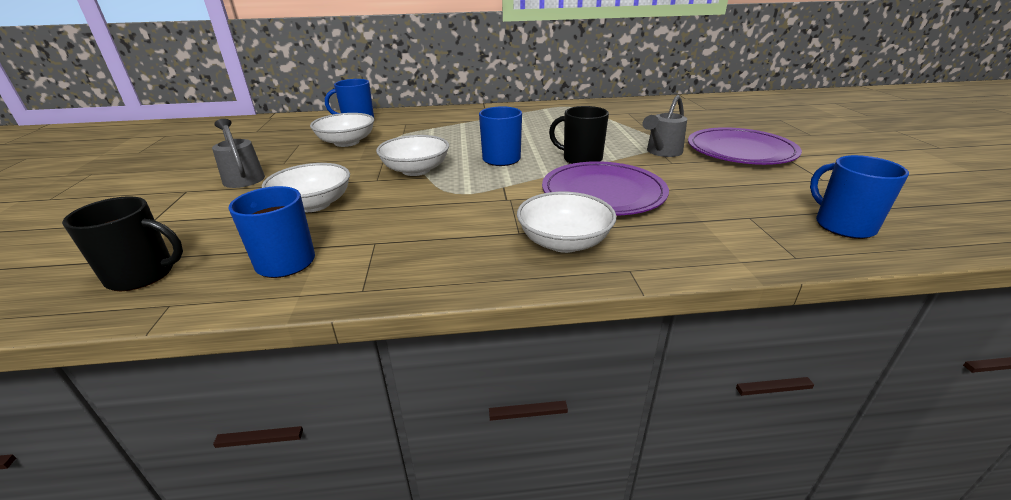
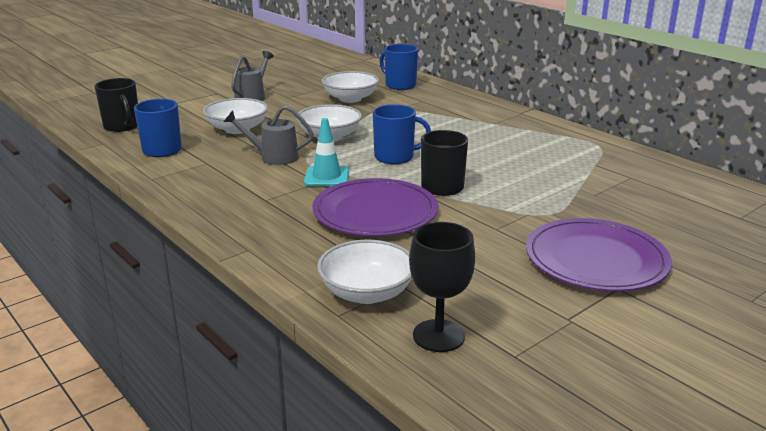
camera: 55 degrees right, 5 degrees down
(504, 193) = (326, 177): none -> turquoise traffic cone
(564, 242) = (267, 218): white bowl -> white bowl (367, 293)
(662, 152) = (520, 218): grey watering can -> grey watering can (273, 157)
(842, 225) = (438, 336): blue mug -> black goblet

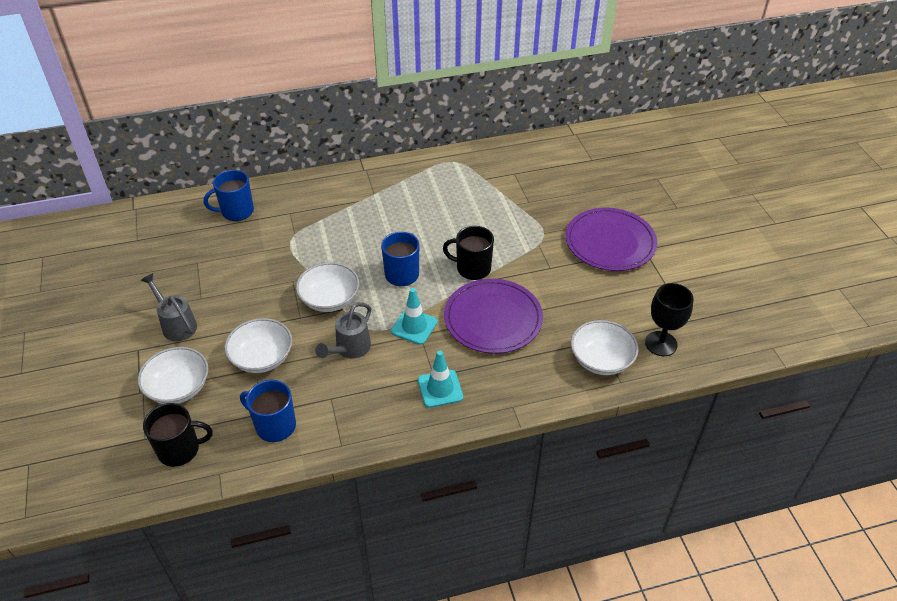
camera: 65 degrees left, 20 degrees up
(249, 206) = (440, 388): none -> turquoise traffic cone
(350, 99) = (244, 256): white bowl -> white bowl (178, 388)

